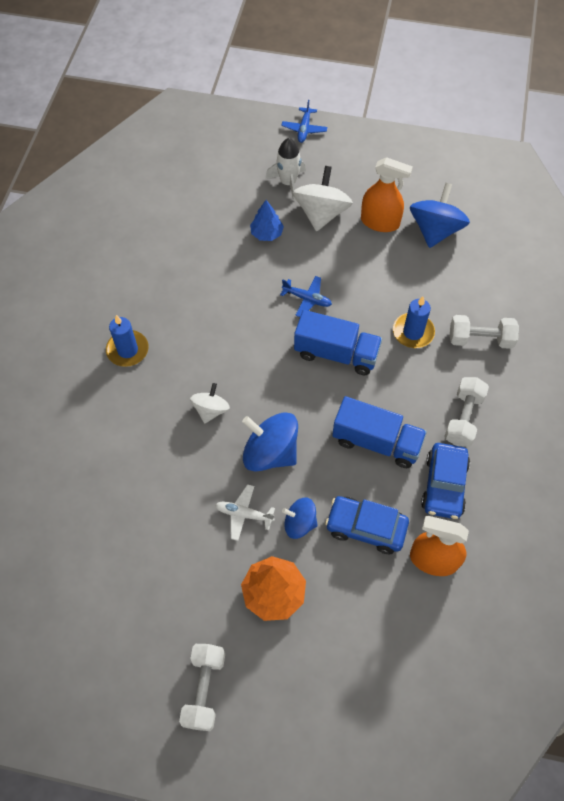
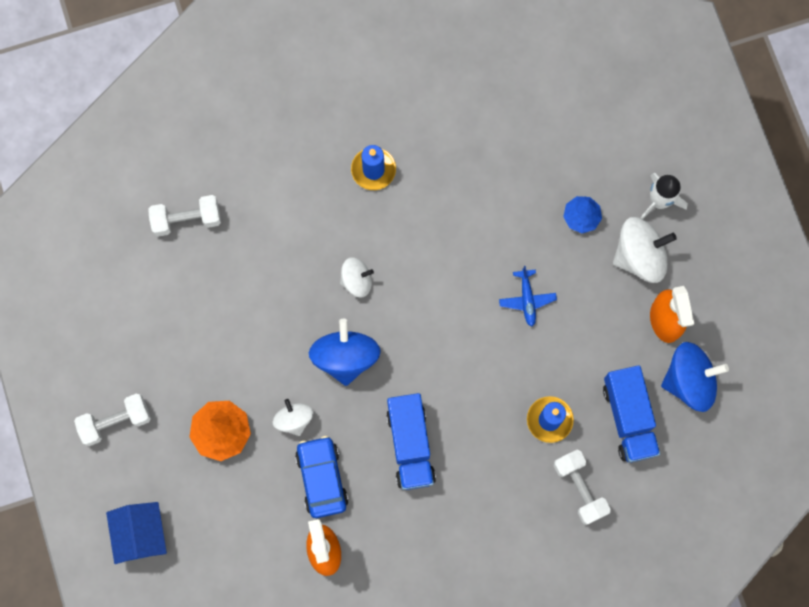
camera: 60 degrees right, 15 degrees up
(244, 514) = (275, 368): white plane -> none
(299, 523) = (294, 419): blue spinning top -> white spinning top
(304, 129) = (742, 176): blue plane -> none
(329, 725) = (141, 534): none -> blue house
(336, 353) = (482, 360): blue truck -> blue truck (628, 418)
(444, 485) = (401, 527): blue car -> none
(463, 418) = (481, 512): white dumbbell -> white dumbbell (187, 220)

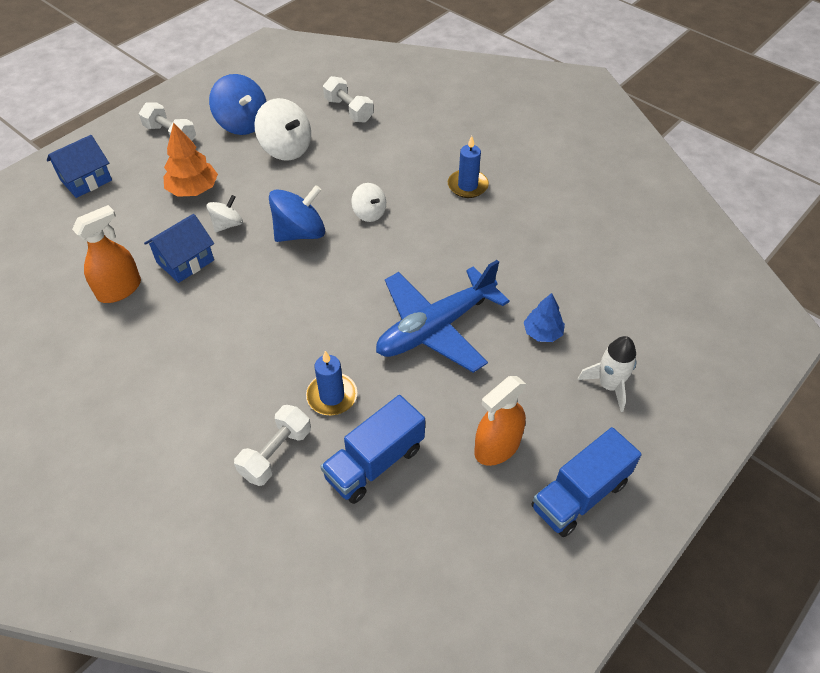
camera: 60 degrees right, 25 degrees down
(322, 478) = (185, 261): blue car -> blue house
(410, 445) = (247, 305): blue truck -> blue truck (579, 495)
(527, 299) = (435, 328): blue plane -> blue plane, size x2.39
(639, 256) = (543, 395): white spinning top -> white spinning top (286, 148)
(689, 381) = (449, 500): blue spinning top -> blue spinning top (242, 123)

